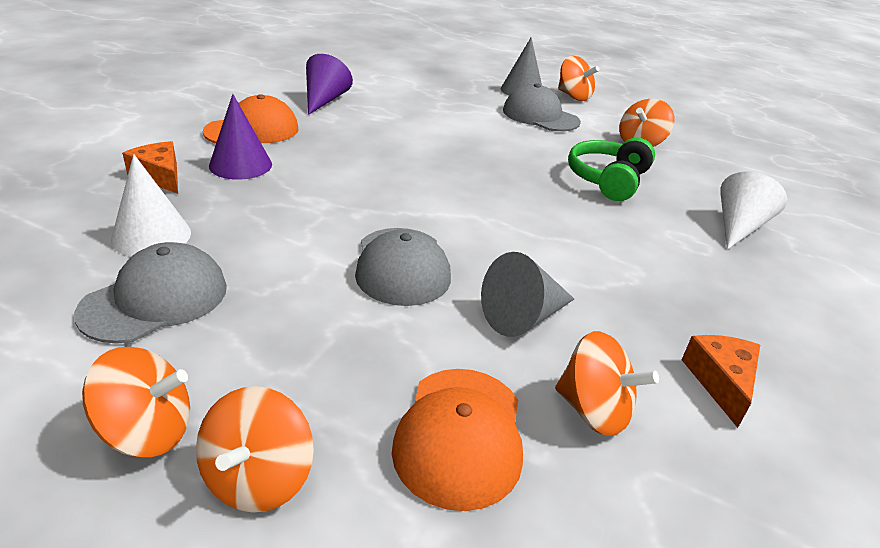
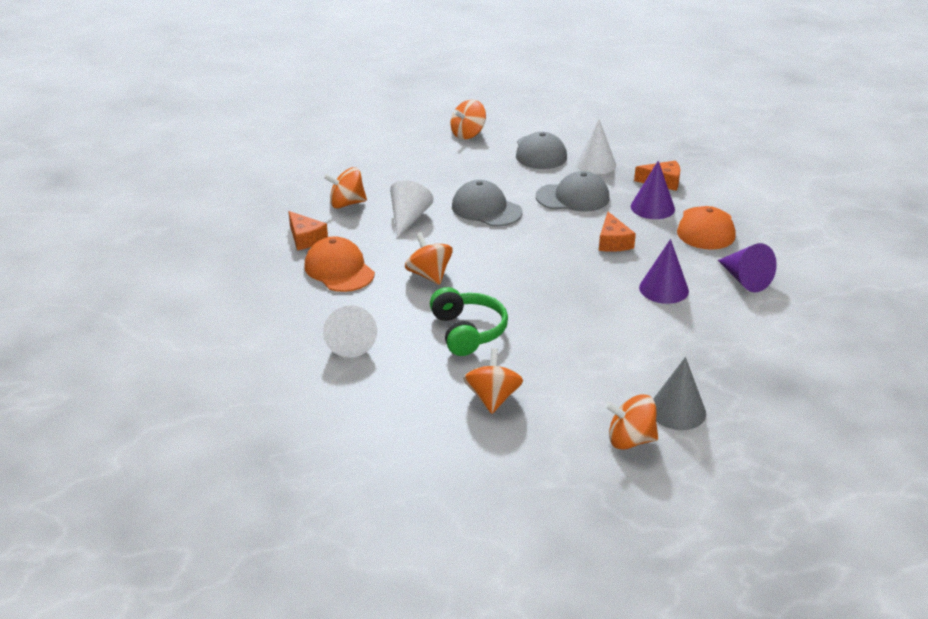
camera: 140 degrees right, 0 degrees up
(259, 478) = (422, 143): orange spinning top -> orange spinning top (429, 275)
(350, 164) = (613, 242): none -> orange cheese
(393, 124) = (663, 289): none -> purple cone
(460, 435) = (382, 176): orange cap -> orange cap (339, 270)
(523, 317) = (408, 219): grey cone -> white cone
(540, 116) = (605, 378): grey cap -> grey cap (573, 197)

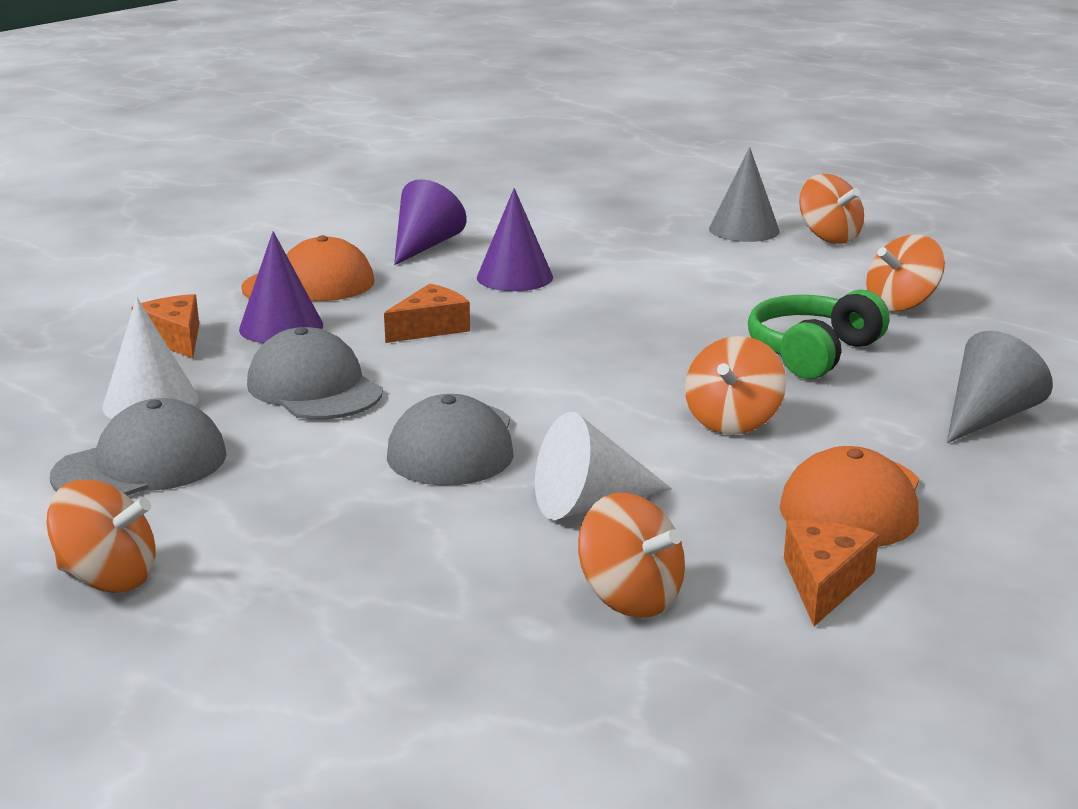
camera: 125 degrees left, 10 degrees down
(350, 342) = (987, 417): white cone -> grey cone

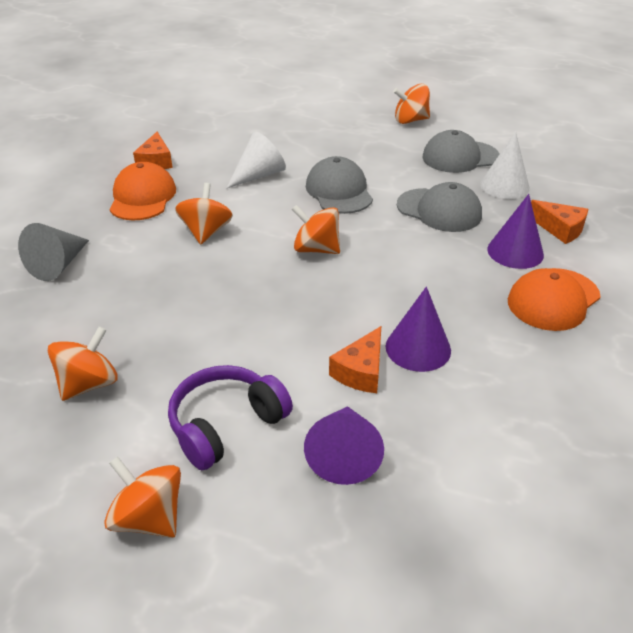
camera: 160 degrees right, 15 degrees up
(141, 465) = (460, 157): grey cap -> grey cap turned 45 degrees clockwise
(424, 246) = (533, 381): purple cone -> purple cone (344, 454)
(430, 328) = (425, 271): orange cheese -> orange cheese (361, 371)
(630, 597) = (227, 144): orange spinning top -> orange spinning top (316, 249)
(744, 230) = (247, 511): grey cone -> none
(750, 264) = (226, 425): none -> purple headphones
(812, 353) = (163, 302): green headphones -> none

